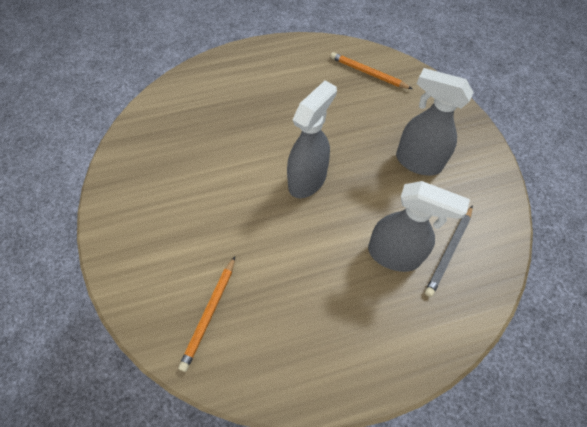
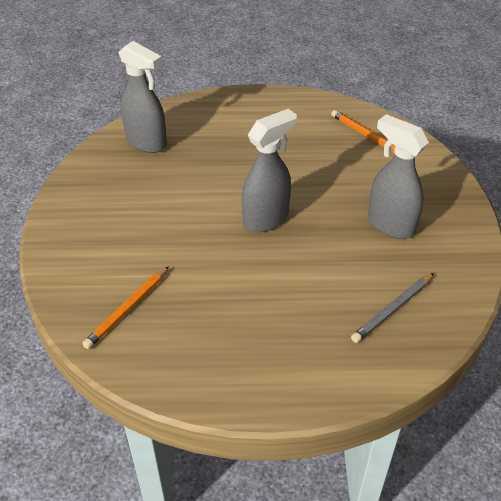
camera: 15 degrees right, 15 degrees down
(394, 255) = (332, 300): grey spray bottle -> grey spray bottle (147, 142)

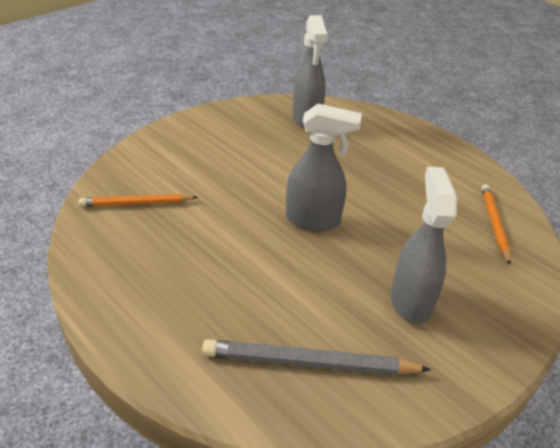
camera: 45 degrees right, 5 degrees down
(392, 309) = (309, 363): grey pencil -> grey pencil, size x1.52

